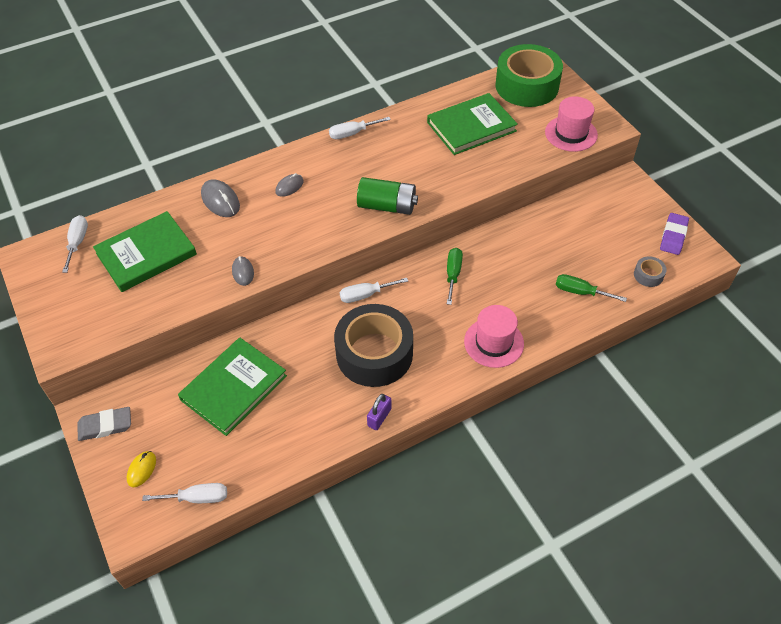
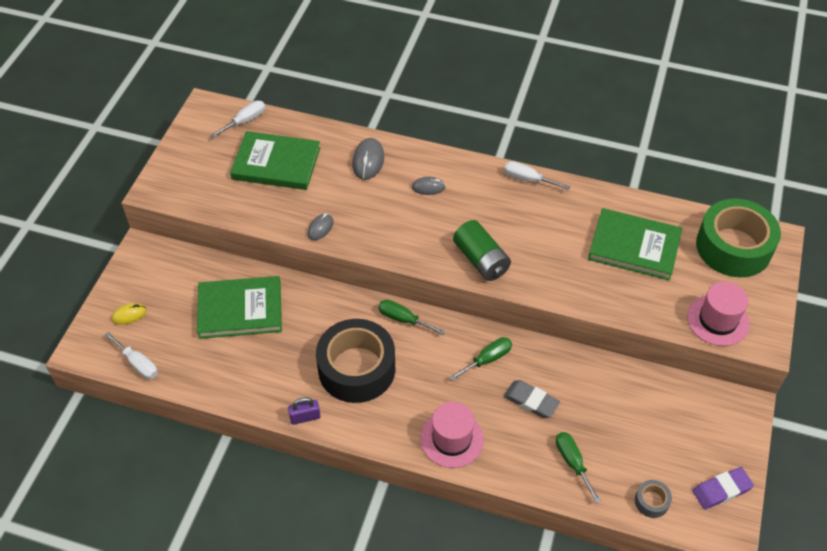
camera: 45 degrees right, 0 degrees up
(105, 426) = (141, 267): grey eraser -> grey eraser (531, 401)
(365, 295) = (403, 319): white screwdriver -> green screwdriver

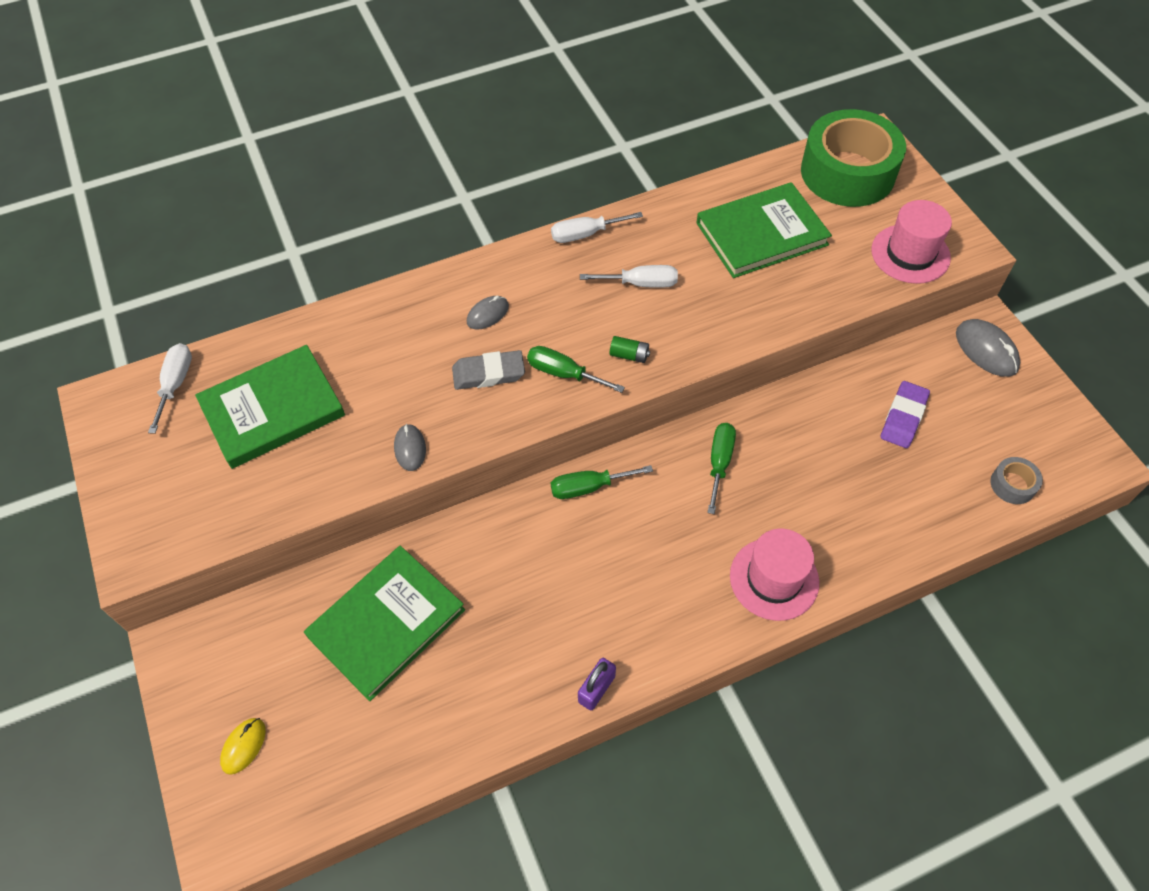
camera: 40 degrees left, 5 degrees up
(138, 364) = (320, 799): white screwdriver -> white screwdriver (641, 283)
(356, 368) = (595, 583): black tape -> none
(368, 161) = (386, 330): grey mouse -> grey mouse (986, 350)
(481, 260) = (629, 355): green battery -> green battery, size x0.45
(531, 401) = (806, 473): grey eraser -> grey eraser (488, 373)
(572, 462) = (908, 505): green screwdriver -> green screwdriver (563, 373)
(721, 490) = (1053, 423): purple eraser -> purple eraser (903, 417)

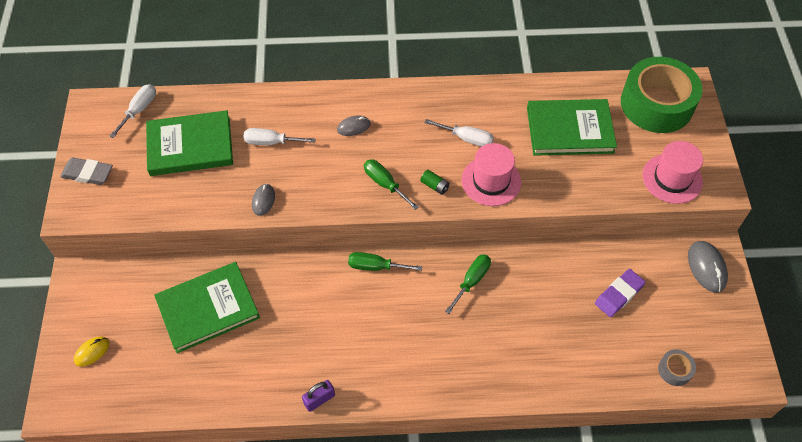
camera: 20 degrees right, 0 degrees up
(488, 373) = (336, 167): grey eraser -> grey eraser (88, 173)
(585, 234) = (445, 92): white screwdriver -> white screwdriver (271, 142)
(774, 579) = (470, 372): pink hat -> pink hat (491, 181)

